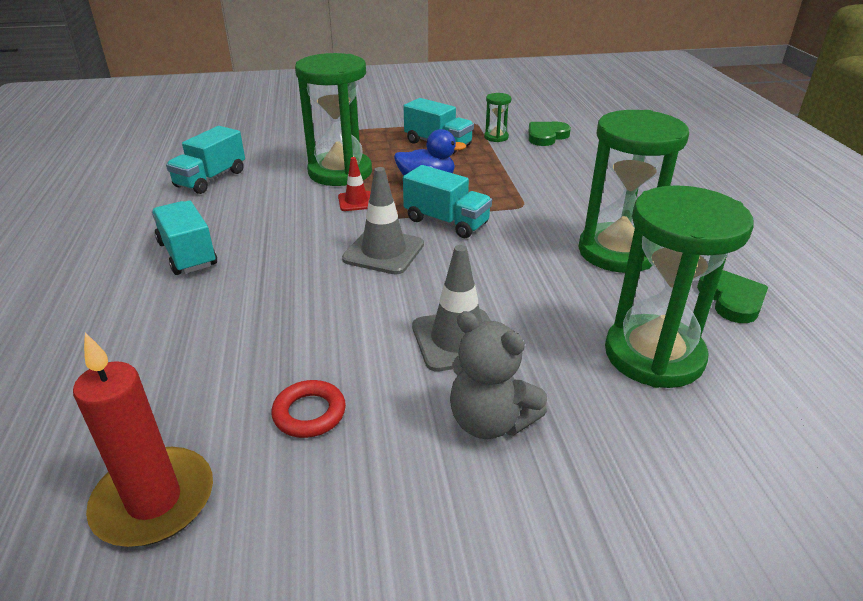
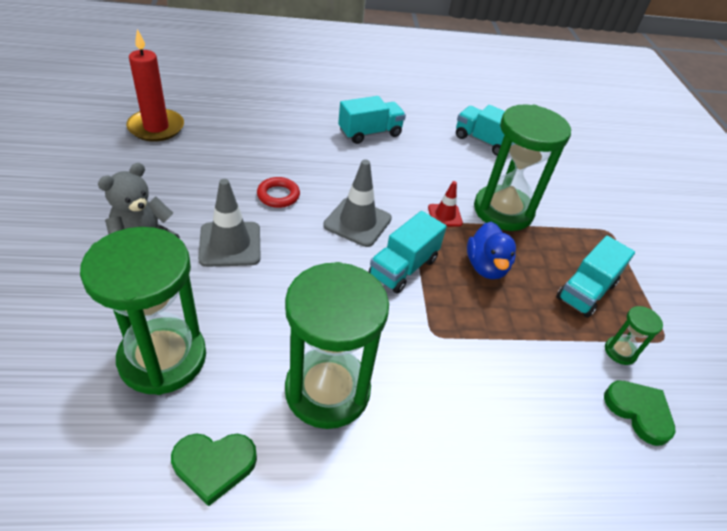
camera: 90 degrees right, 10 degrees up
(309, 413) = (189, 174): red ring -> red ring (278, 195)

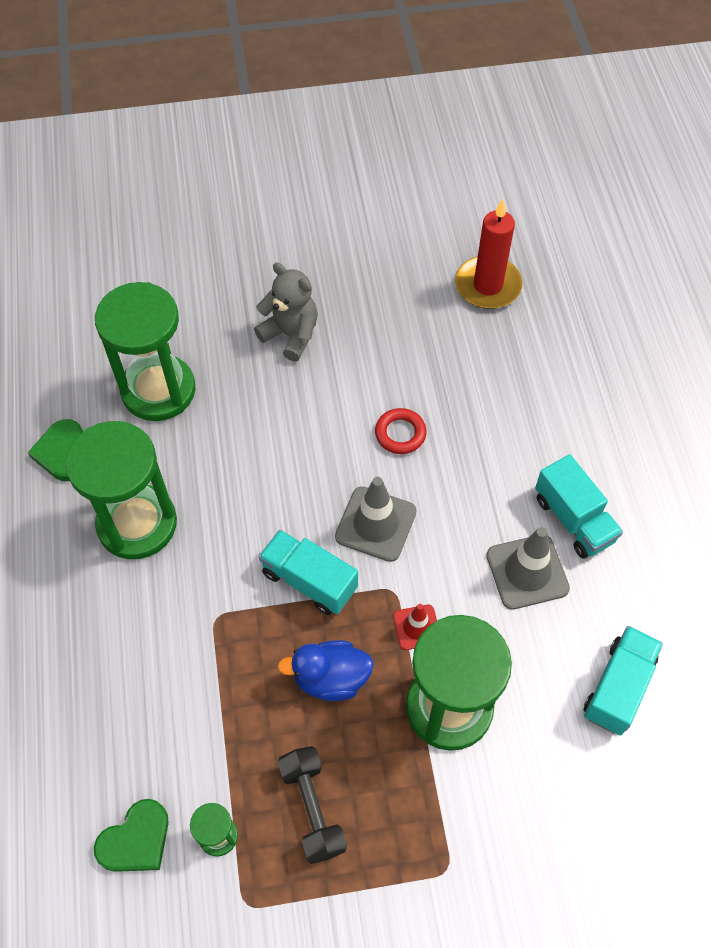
camera: 90 degrees right, 15 degrees up
(230, 244) = (308, 405): grey traffic cone -> grey traffic cone (527, 572)
(586, 291) = (312, 808): turquoise truck -> black dumbbell

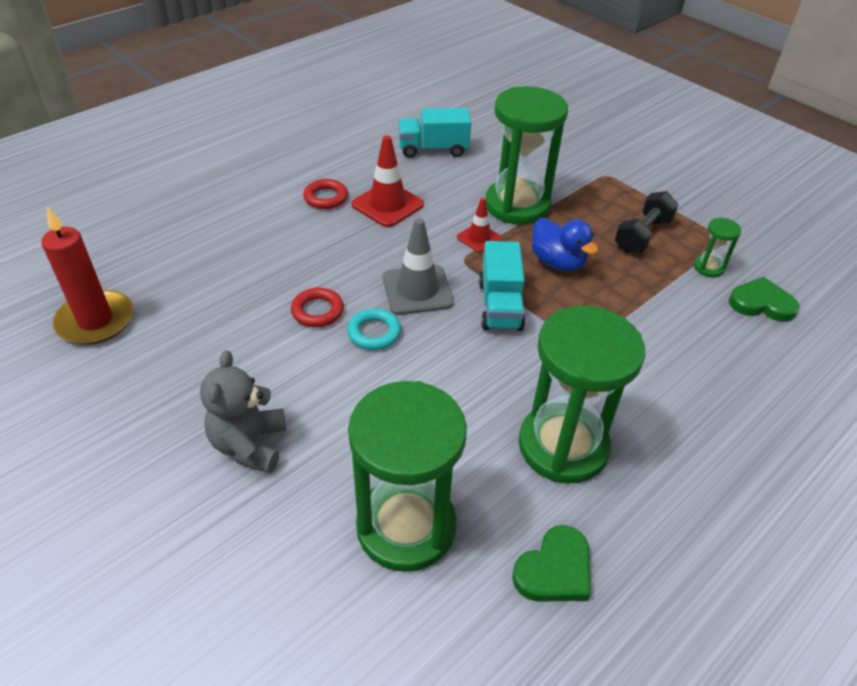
camera: 125 degrees left, 15 degrees down
(345, 462) = (374, 333): none -> turquoise ring
(527, 572) = (387, 205): grey traffic cone -> red traffic cone
(573, 519) = (326, 198): turquoise truck -> red ring

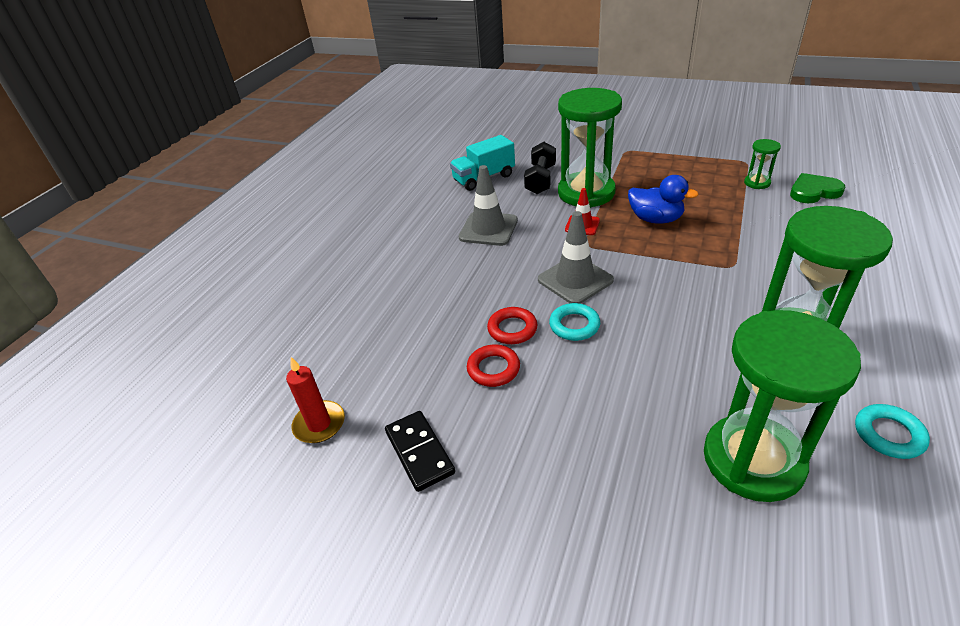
camera: 20 degrees left, 5 degrees down
(95, 321) = (319, 424): red candle -> red candle, size x0.66
(148, 381) = (419, 452): none -> black domino
(249, 445) = (563, 461): grey teddy bear -> none
(326, 198) = (433, 243): red ring -> red ring (493, 369)
(387, 205) = (488, 229): red traffic cone -> grey traffic cone
(500, 305) = (647, 265): turquoise truck -> none
(554, 570) = (888, 434): green heart -> turquoise ring
(642, 235) = (692, 179): black dumbbell -> black dumbbell (540, 180)

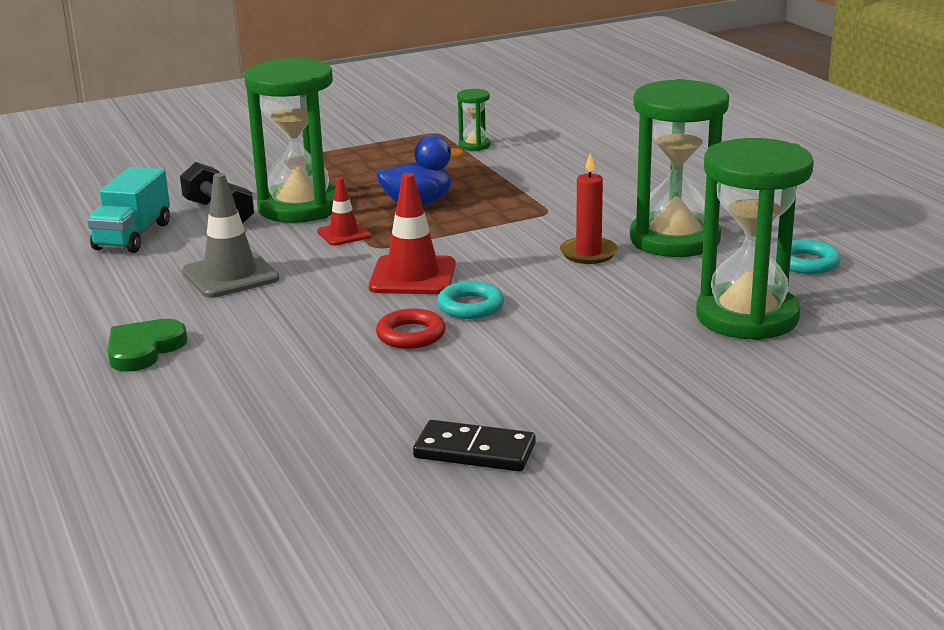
camera: 50 degrees left, 15 degrees down
(319, 424) = (324, 493): red candle -> red candle (588, 253)
(493, 369) = (443, 368): red ring -> none
(575, 280) = (412, 276): grey traffic cone -> red traffic cone
(813, 192) = (537, 137): green heart -> green heart (144, 349)

